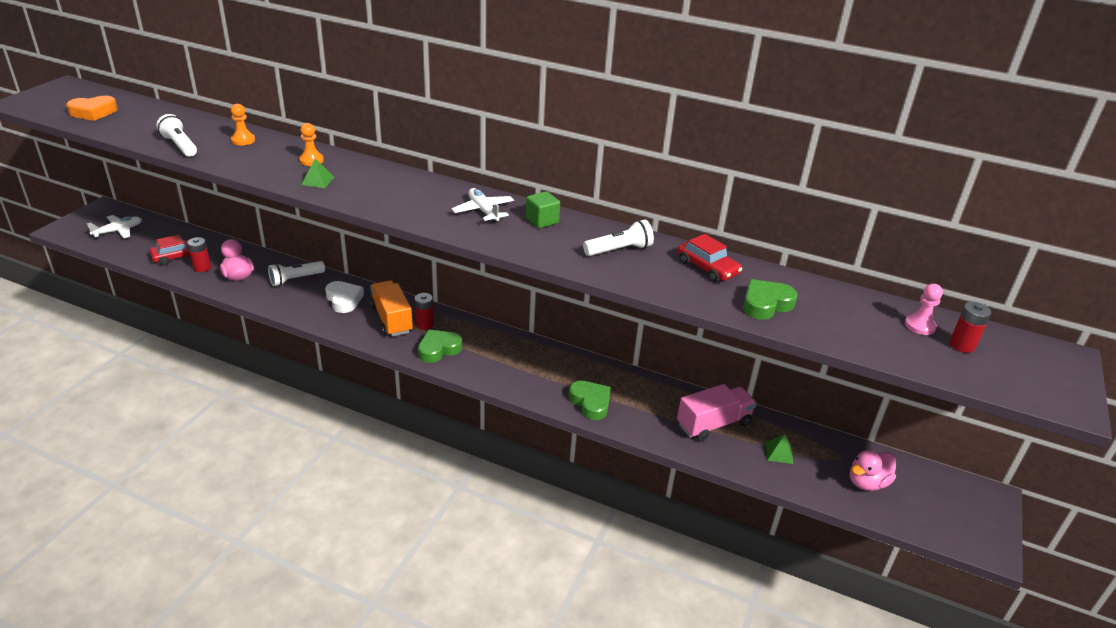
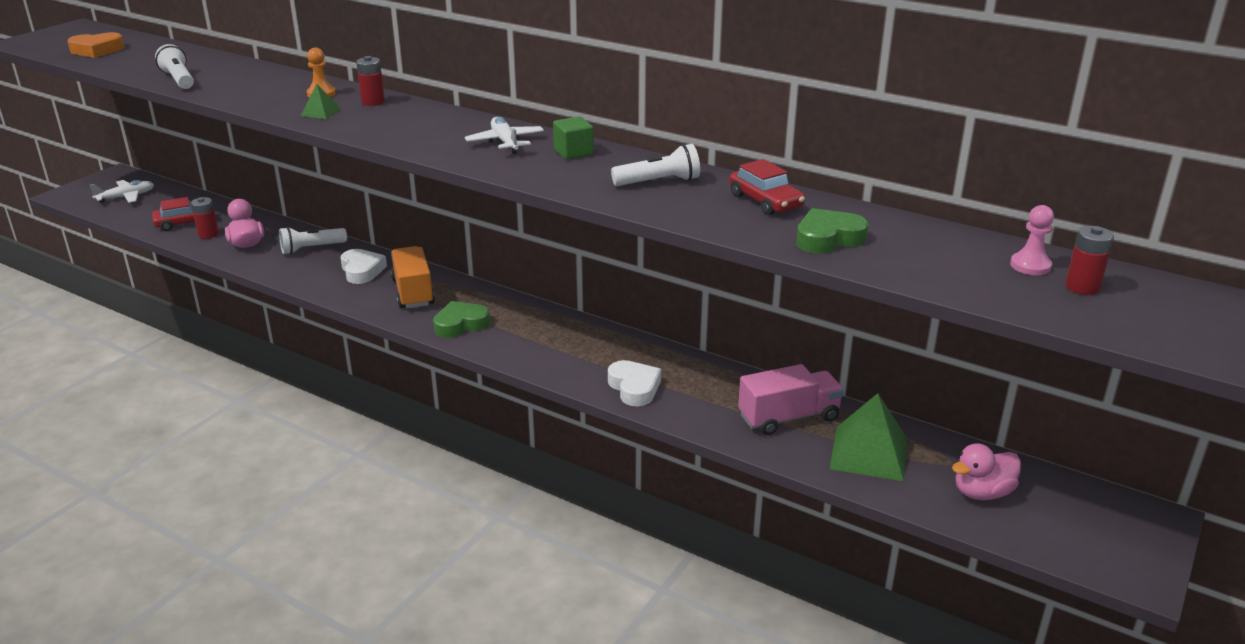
camera: 10 degrees right, 5 degrees down
(243, 140) = (251, 75): orange pawn -> none
(424, 324) = (451, 298): red battery -> red battery (373, 102)
(590, 403) = (634, 387): green heart -> white heart
(779, 453) = (869, 453): green pyramid -> green pyramid, size x2.10

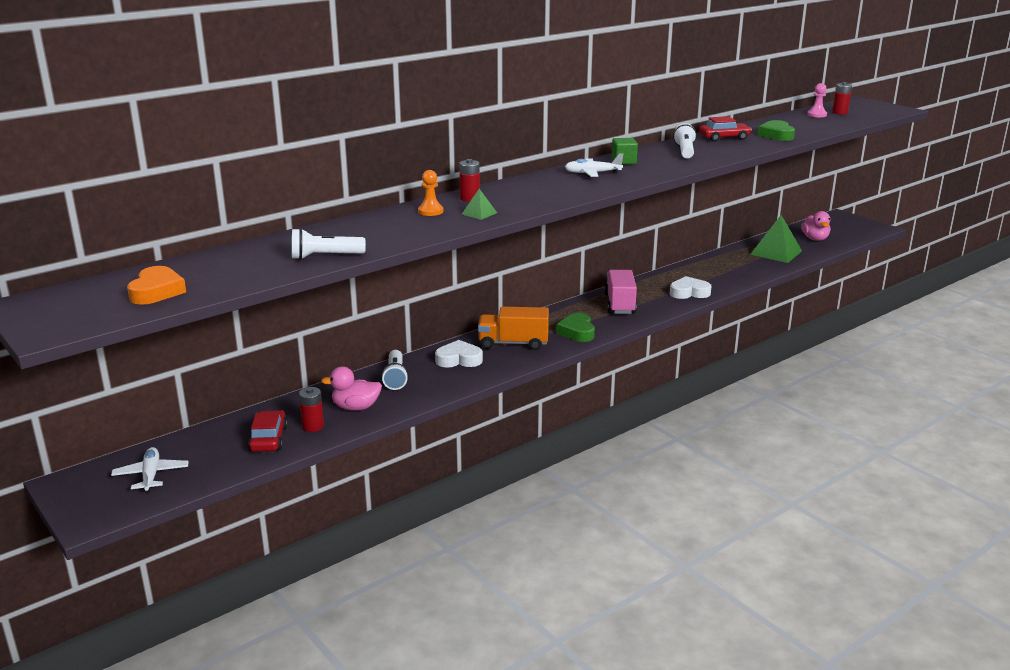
camera: 70 degrees left, 5 degrees down
(788, 417) = (737, 262): pink truck -> pink truck (619, 304)

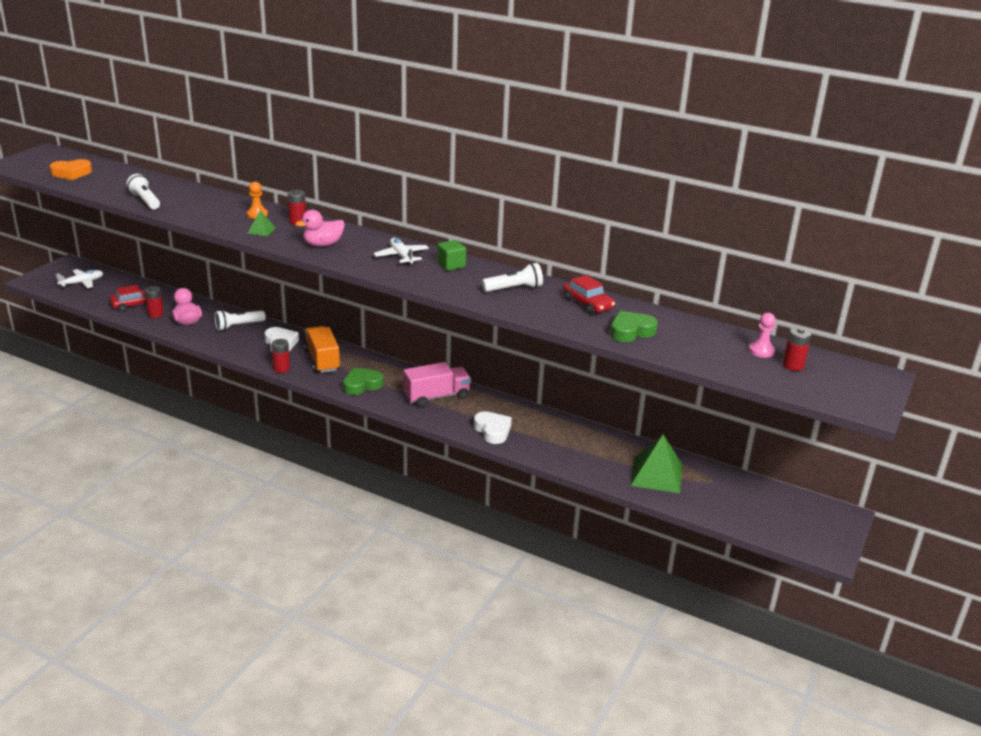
camera: 65 degrees right, 5 degrees up
(516, 365) = (281, 369): none -> red battery
(815, 239) = (731, 500): pink duck -> pink duck (323, 244)

